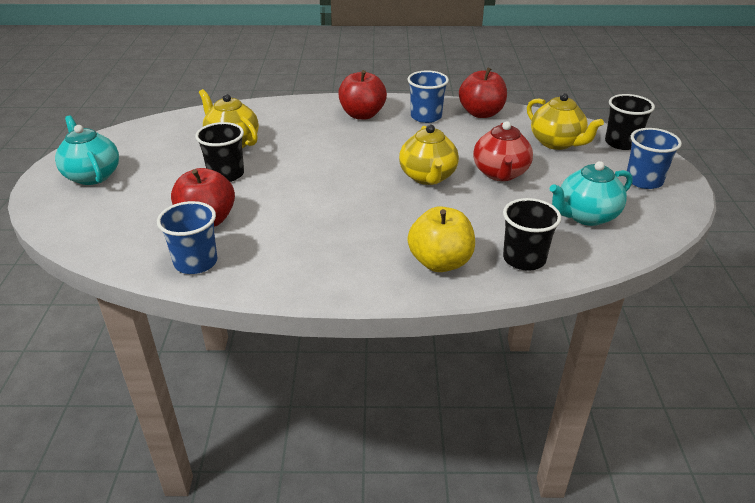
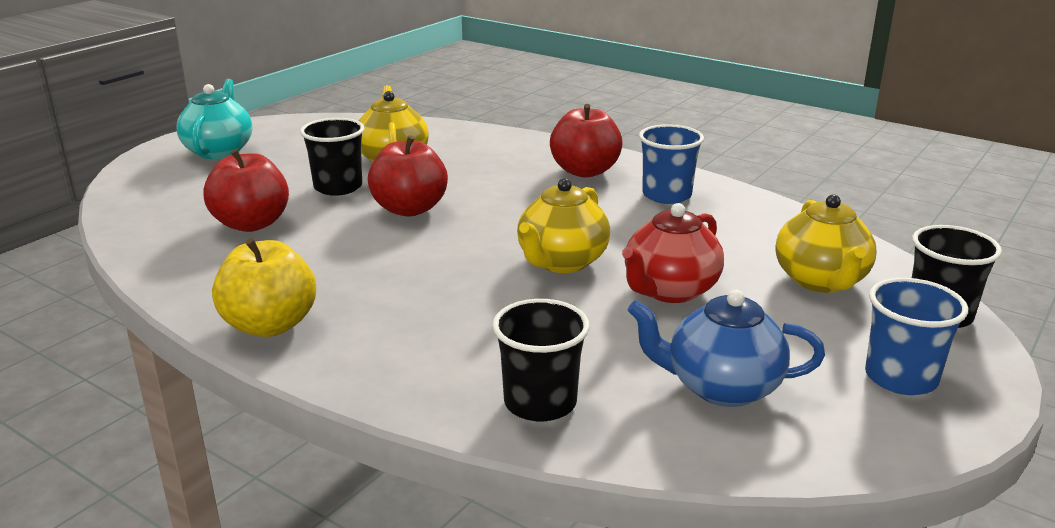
camera: 35 degrees right, 10 degrees down
(196, 262) = (180, 258): blue cup -> none
(440, 262) = (424, 361): yellow apple -> yellow apple (270, 325)
(481, 113) = (754, 212): red apple -> red apple (409, 209)
(586, 216) = (721, 387): turquoise teapot -> blue teapot

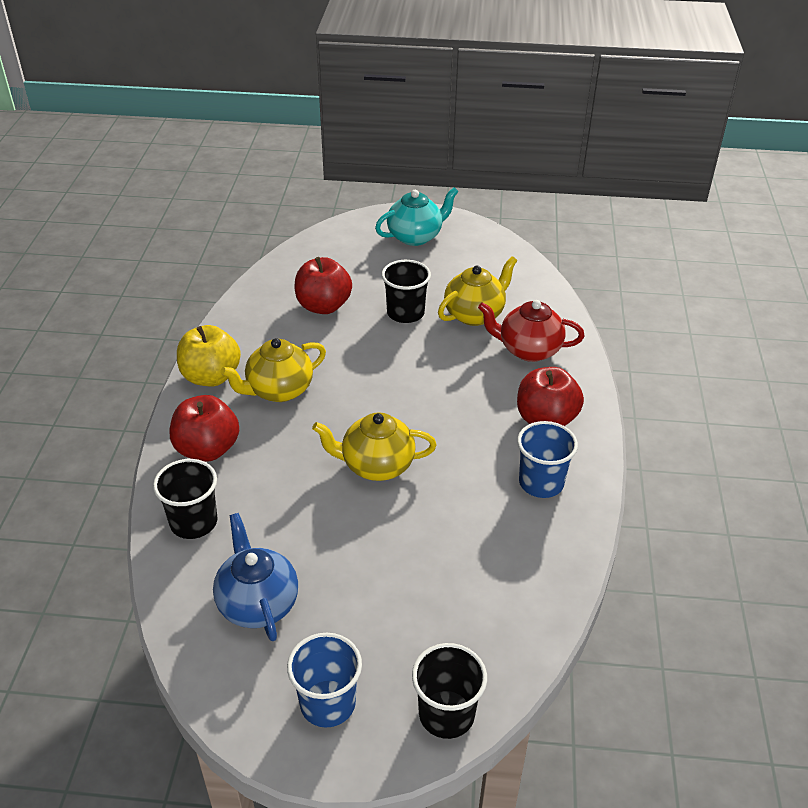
camera: 60 degrees right, 15 degrees up
(409, 209) = (399, 360): red apple -> red apple (207, 449)
(669, 290) = (373, 536): red teapot -> red teapot (528, 350)
(821, 281) = (453, 622): yellow teapot -> yellow teapot (278, 390)

